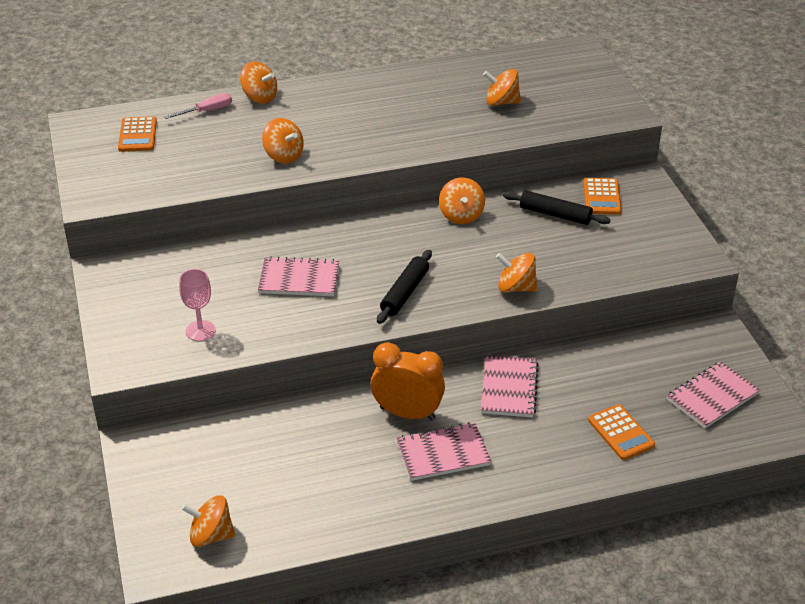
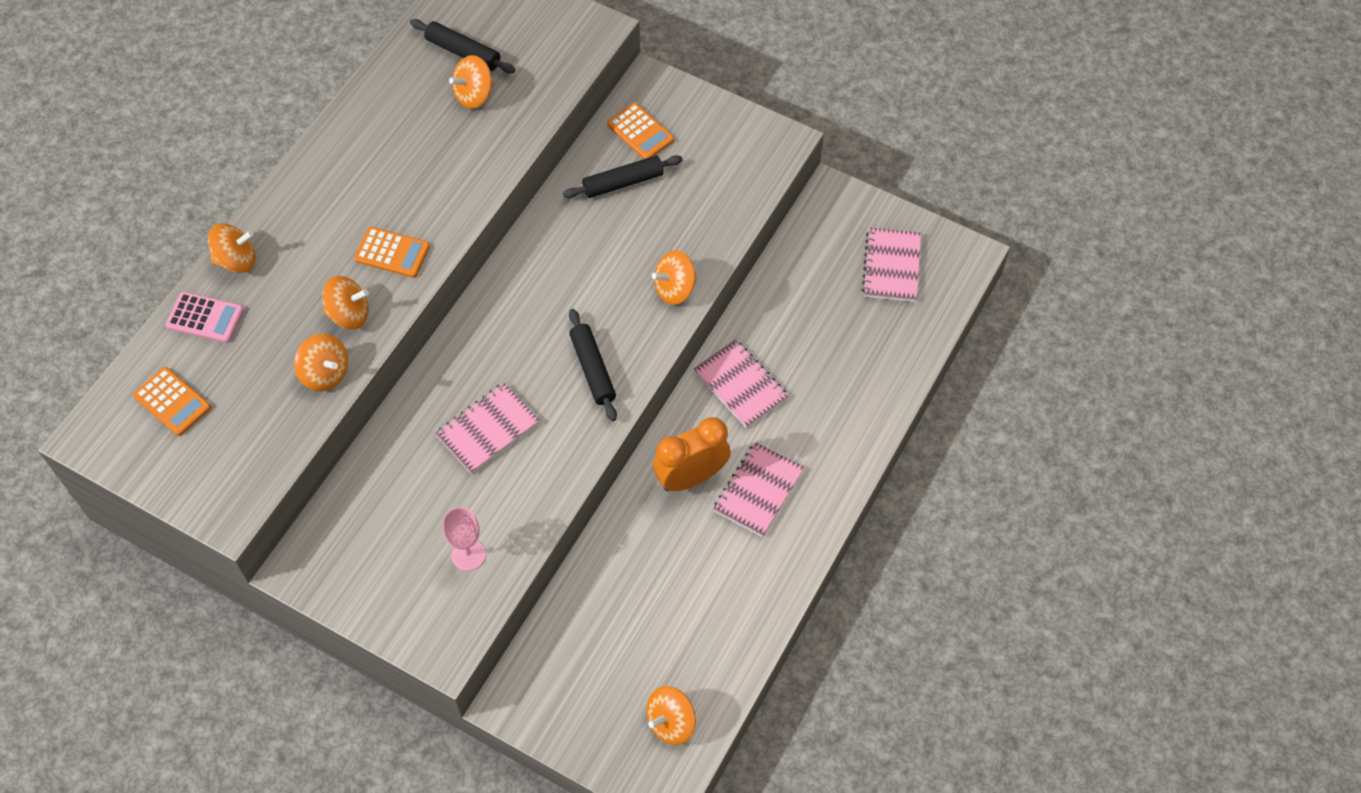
camera: 45 degrees left, 20 degrees up
(207, 111) = (205, 318): pink screwdriver -> pink calculator
(461, 215) = (546, 245): orange spinning top -> orange spinning top (325, 373)
(522, 80) = (463, 52): none -> black rolling pin
(621, 433) = (862, 357): orange calculator -> orange calculator (392, 253)

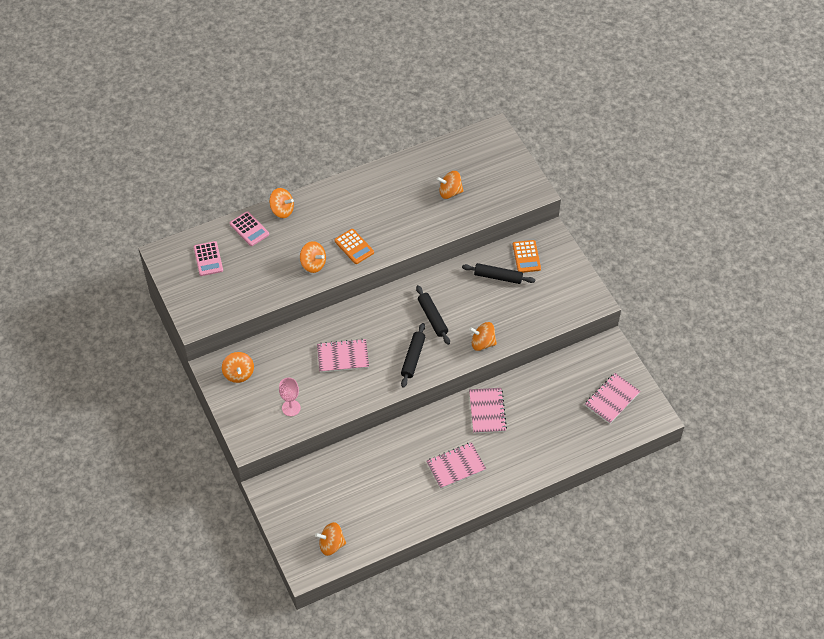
camera: 35 degrees right, 5 degrees down
(172, 402) = (208, 259): orange calculator -> pink calculator
(325, 373) = (283, 285): orange spinning top -> orange spinning top (239, 374)
(463, 52) = (460, 168): black rolling pin -> black rolling pin (432, 318)
(691, 477) = (428, 440): orange clock -> none

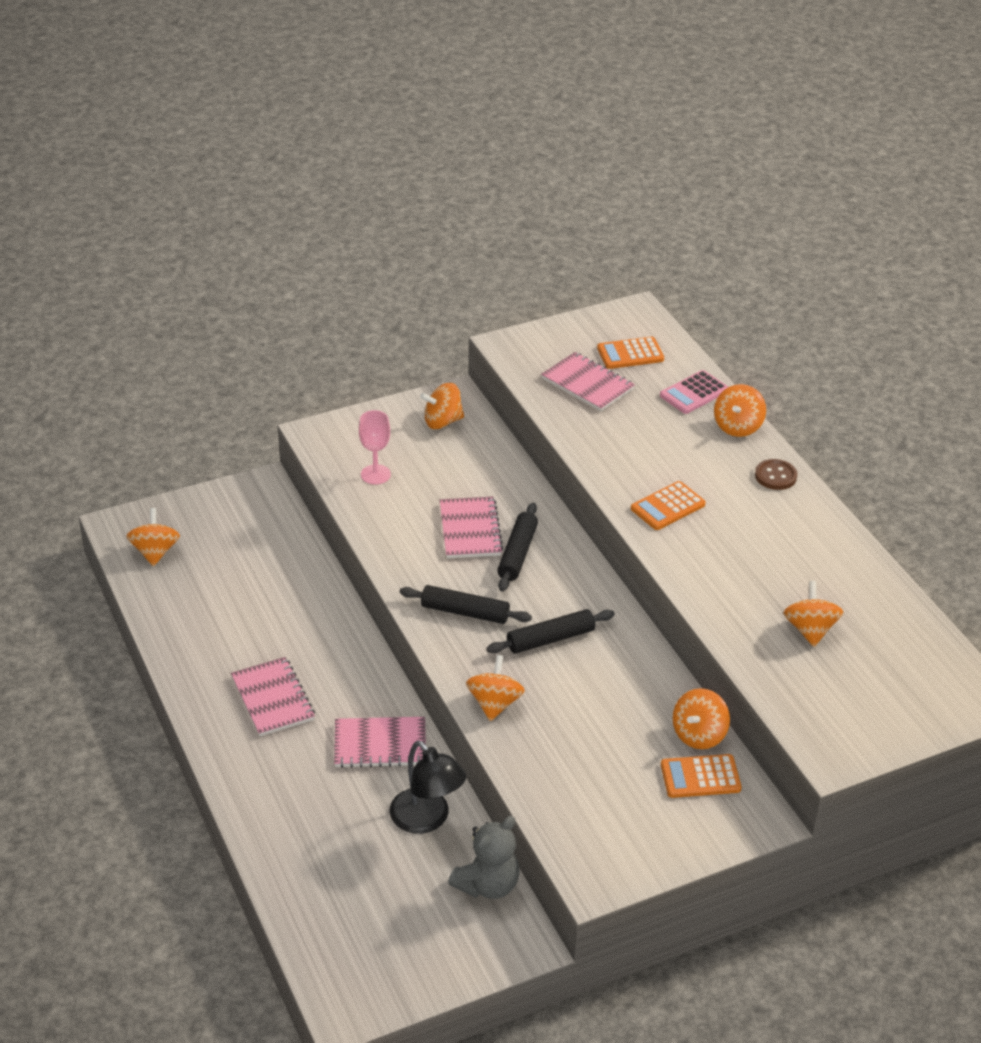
camera: 90 degrees right, 15 degrees down
(208, 259) = (630, 354): pink calculator -> orange calculator
(313, 264) = (627, 461): orange spinning top -> orange spinning top (699, 735)
(327, 196) = (775, 476): none -> brown button
(498, 277) = (647, 732): black rolling pin -> black rolling pin (517, 553)
(538, 388) = (427, 819): none -> black lamp
(577, 360) = (488, 885): none -> grey teddy bear
(612, 399) = (394, 935): pink notebook -> pink notebook (587, 384)

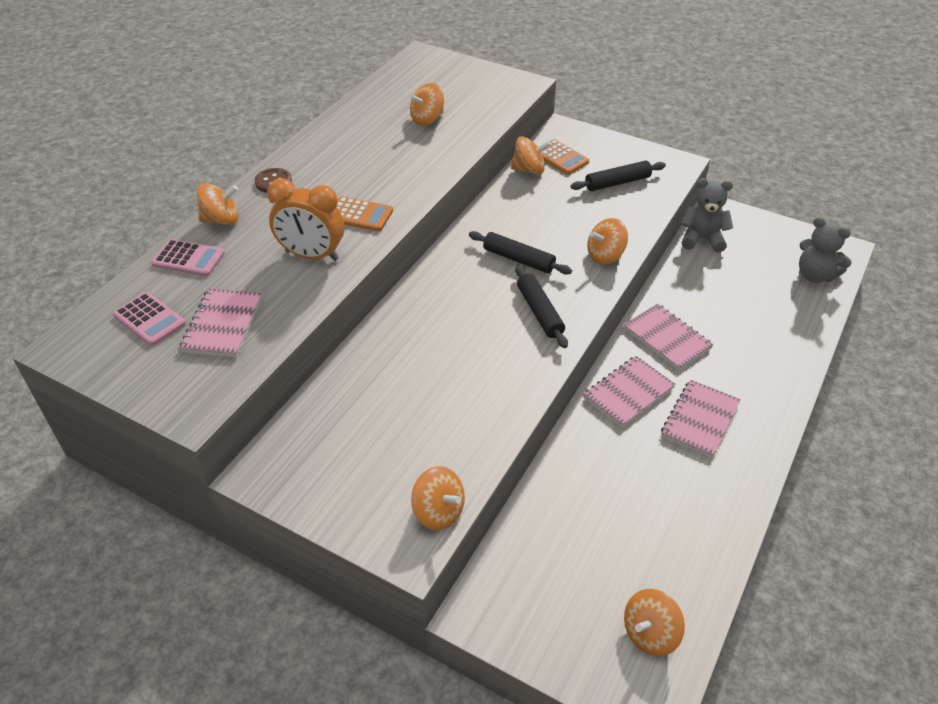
camera: 125 degrees left, 5 degrees up
(335, 941) = (815, 275): none -> grey teddy bear
(375, 474) = (432, 461): pink goblet -> none
(427, 819) = (693, 285): black lamp -> none
(442, 421) = (309, 458): orange spinning top -> orange spinning top (438, 512)
(470, 530) = (446, 357): pink notebook -> pink notebook (628, 393)
(517, 553) = (447, 317): black rolling pin -> black rolling pin (617, 182)
(630, 354) = (149, 319): orange calculator -> pink calculator
(632, 457) = (312, 255): none -> orange clock

